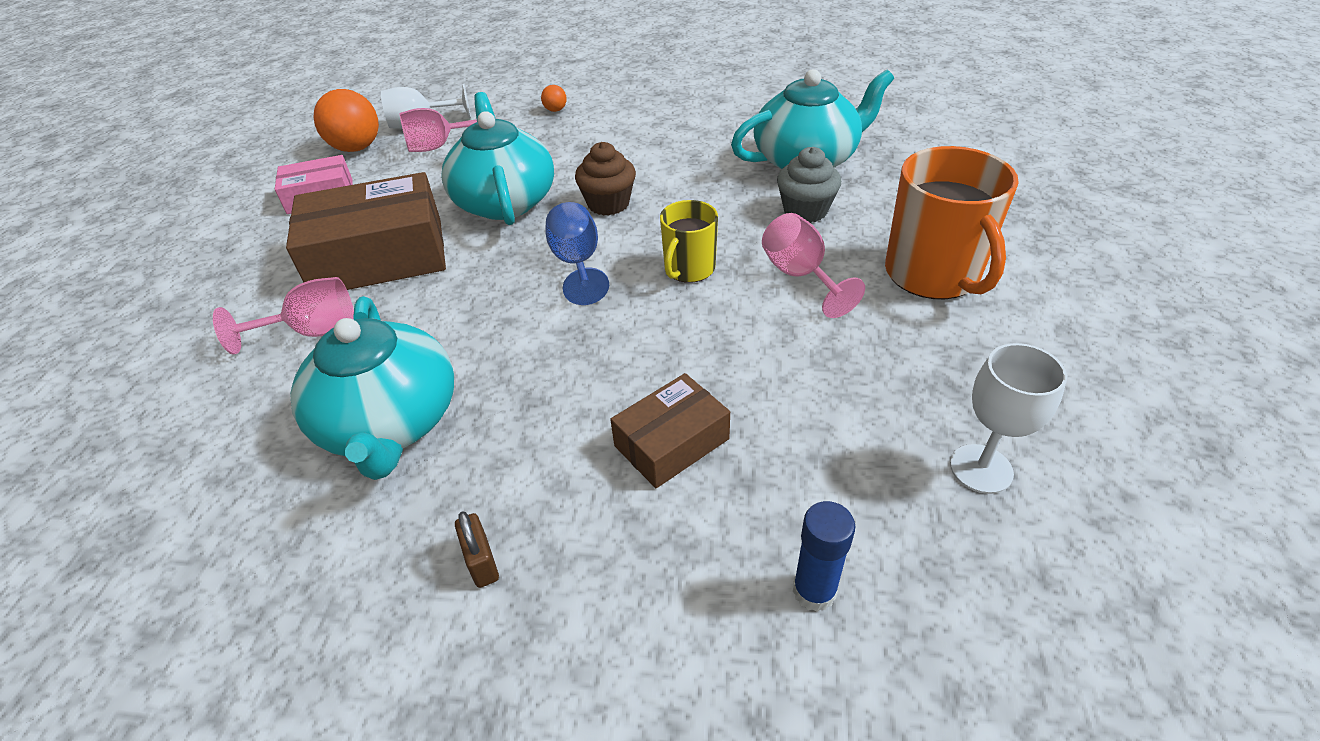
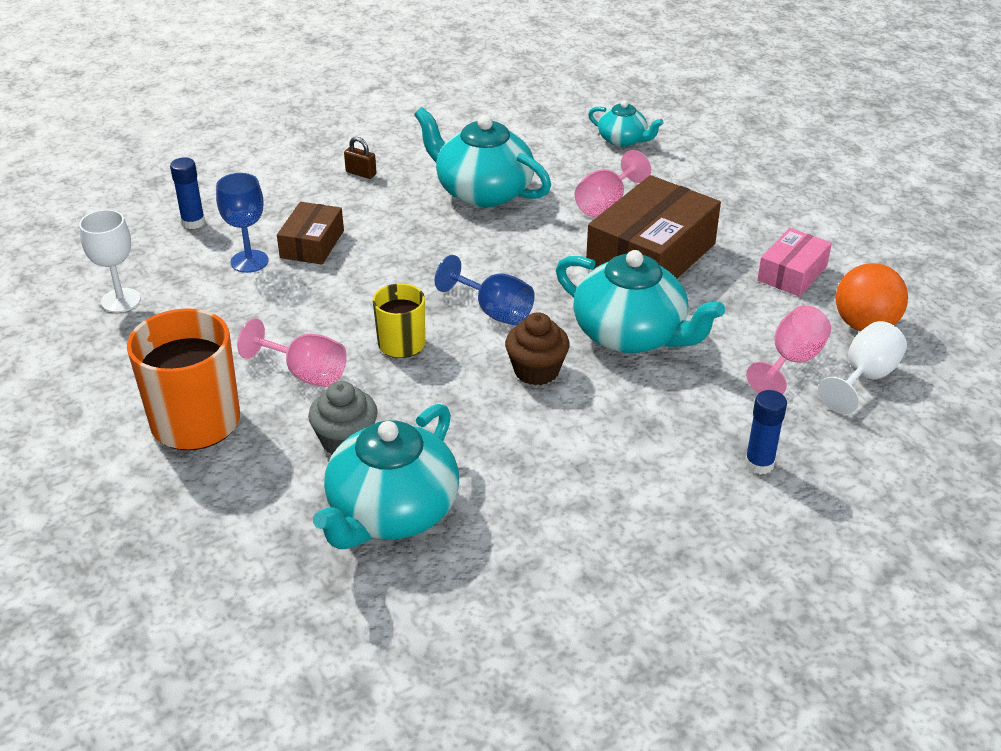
camera: 140 degrees right, 5 degrees down
(130, 421) = (623, 140): none -> turquoise teapot
(555, 110) = (759, 464): orange ball -> blue glue stick
(772, 453) = (249, 261): none -> blue goblet

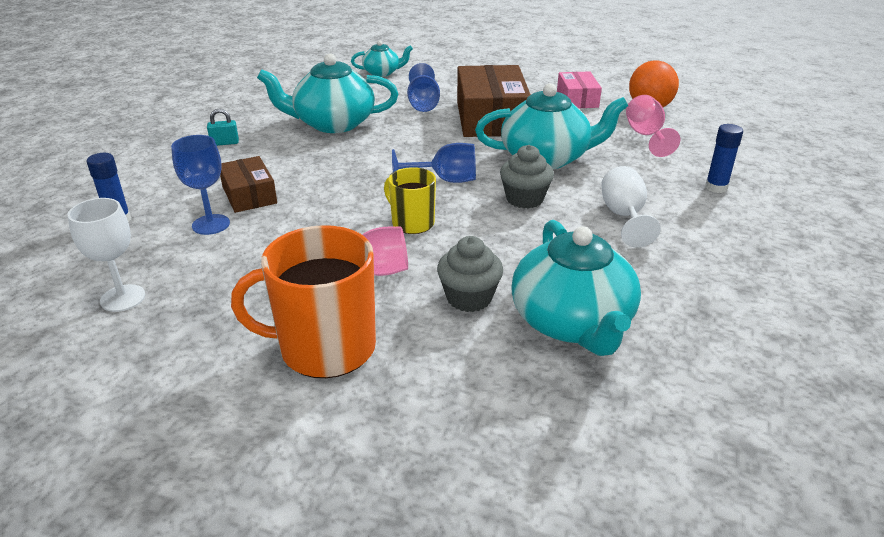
camera: 40 degrees left, 5 degrees down
(361, 173) = (225, 143): brown padlock -> turquoise padlock
(536, 371) = (524, 199): brown cupcake -> grey cupcake
(606, 204) = (423, 104): pink goblet -> blue goblet
(864, 377) = (690, 129): white goblet -> white goblet (624, 216)

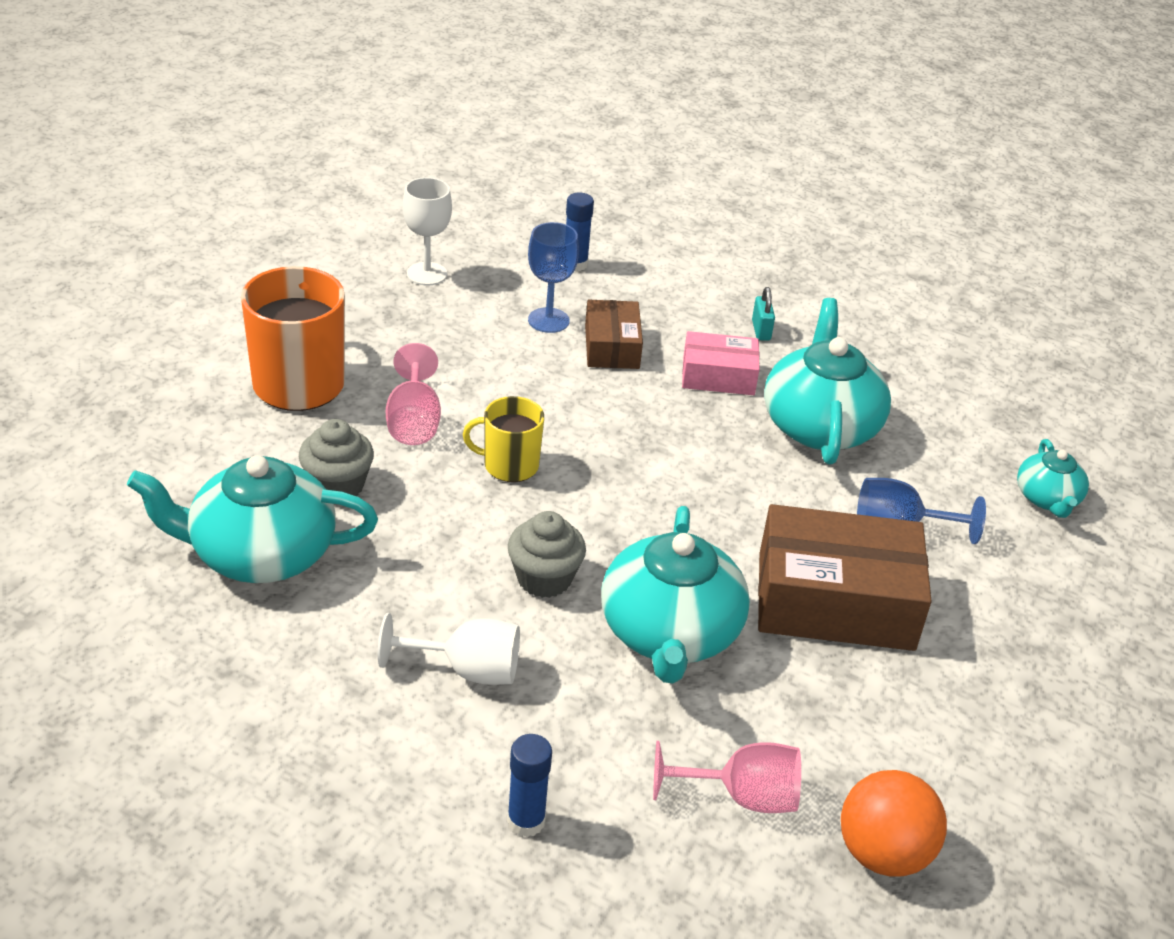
camera: 95 degrees right, 5 degrees up
(249, 195) = (612, 347): brown box -> brown box turned 75 degrees counterclockwise
(412, 223) = (509, 465): yellow mug -> yellow mug turned 135 degrees counterclockwise
(445, 180) = (616, 511): blue goblet -> none
(577, 99) = (926, 745): pink box -> pink box (718, 376)

